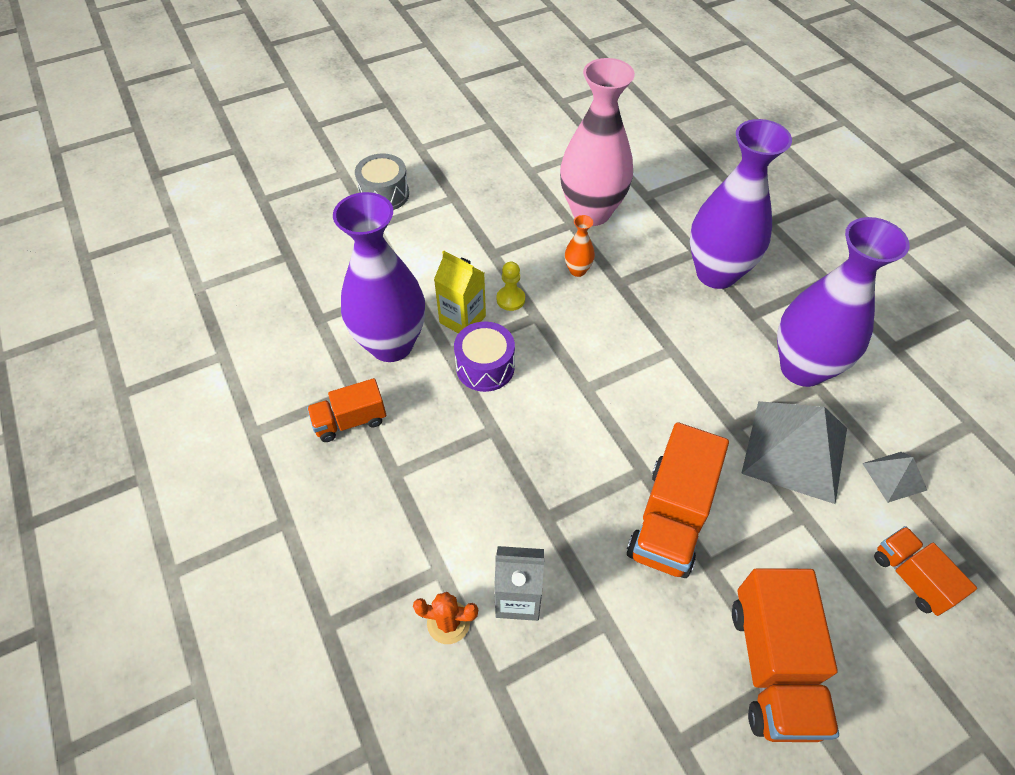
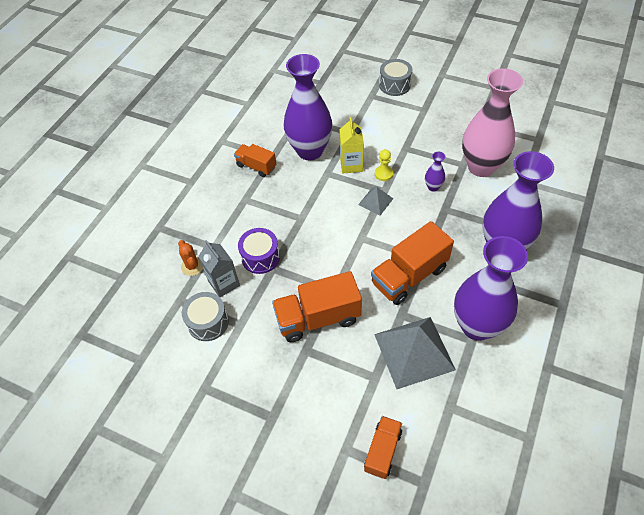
camera: 55 degrees right, 0 degrees up
(485, 367) = (332, 191): purple drum -> purple drum (260, 257)
(569, 665) = (208, 322): none -> grey drum
(577, 270) = (433, 187): orange vase -> purple vase
(772, 666) = (273, 407): orange truck -> orange truck (409, 276)
(894, 476) = (445, 411): grey pyramid -> grey pyramid (375, 201)

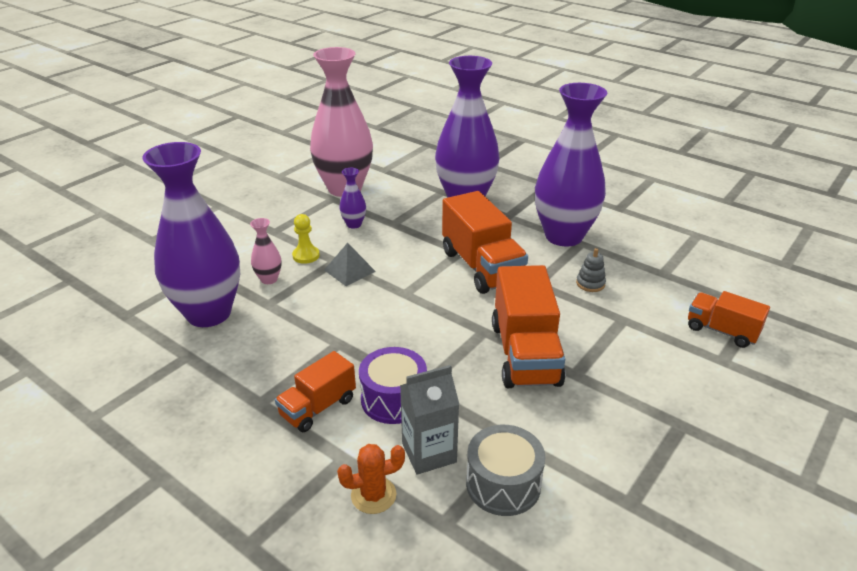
camera: 80 degrees left, 20 degrees down
(256, 166) = (194, 378): orange truck -> orange truck (318, 407)
(351, 165) = (269, 279): yellow carton -> pink vase
(394, 85) = (151, 218): grey drum -> none
(414, 351) = (590, 283): grey pyramid -> grey stacking toy

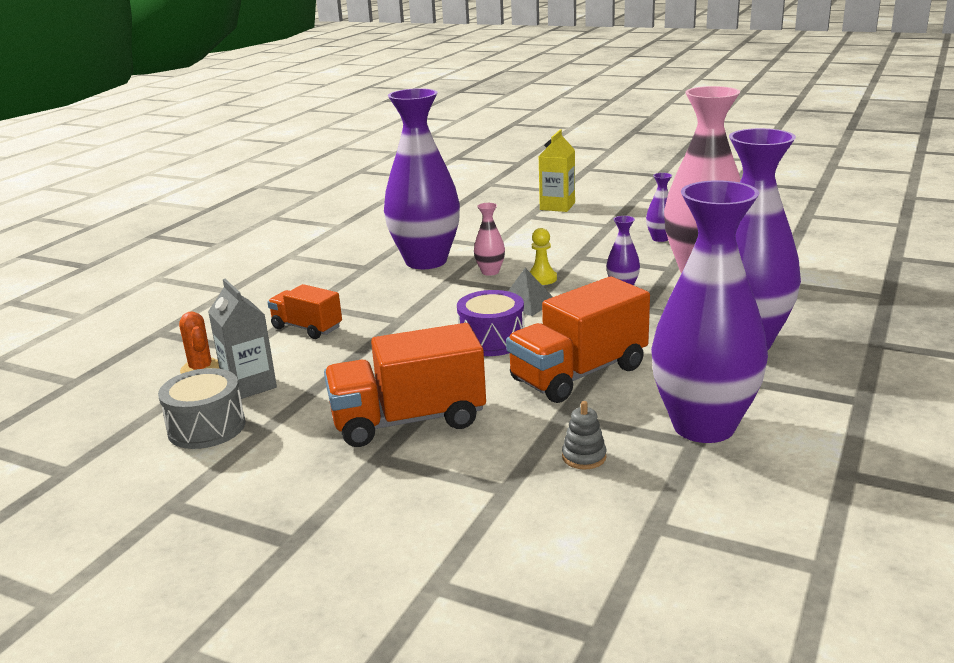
camera: 80 degrees right, 10 degrees down
(143, 221) = (557, 206): none -> yellow carton
(271, 191) = (660, 238): none -> purple vase
(394, 399) = (321, 358): purple drum -> purple drum (492, 340)
(721, 331) = (512, 587): orange truck -> none

